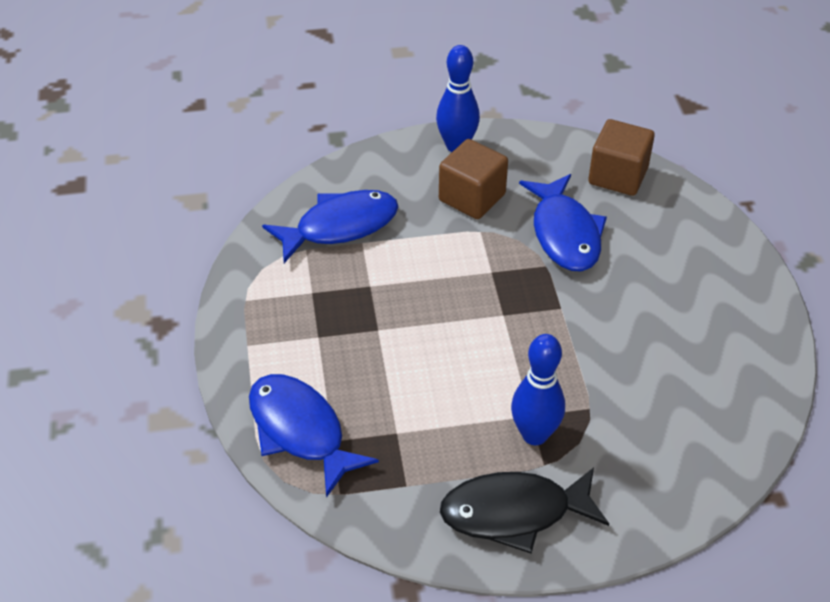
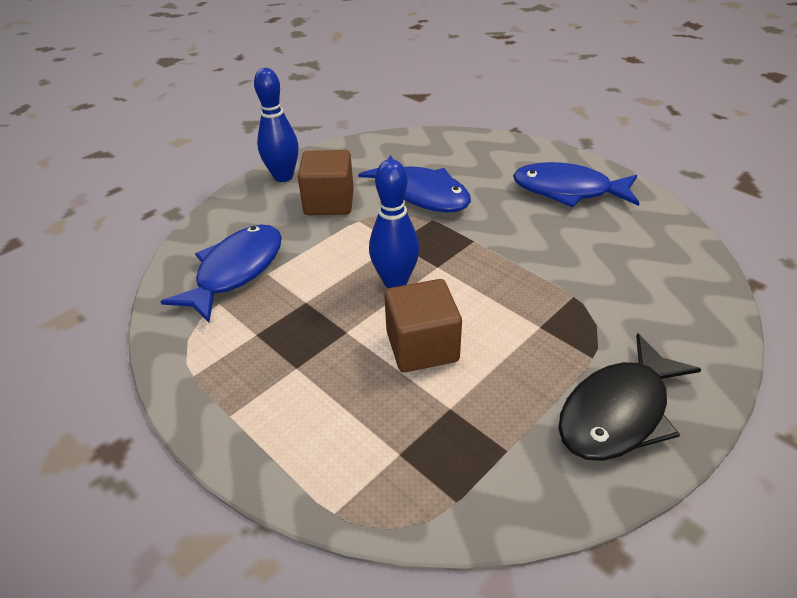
camera: 35 degrees left, 5 degrees down
(300, 431) = (359, 465): blue fish -> blue fish (568, 190)
(534, 435) = (559, 339): blue bowling pin -> blue bowling pin (395, 282)
(618, 176) = (420, 146): brown cube -> brown cube (422, 346)

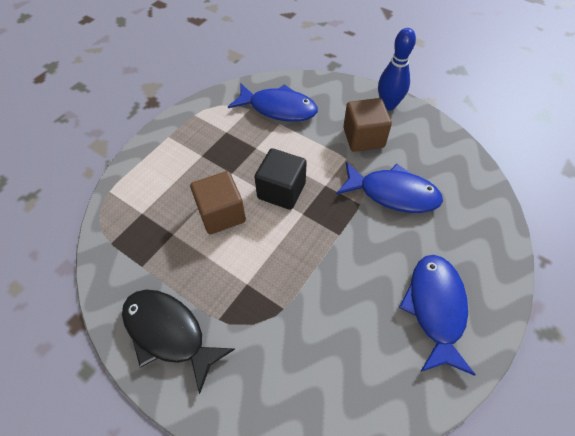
camera: 80 degrees right, 15 degrees up
(395, 282) = (281, 190): blue bowling pin -> black cube
(423, 194) = (393, 193): blue fish -> blue fish turned 105 degrees counterclockwise

